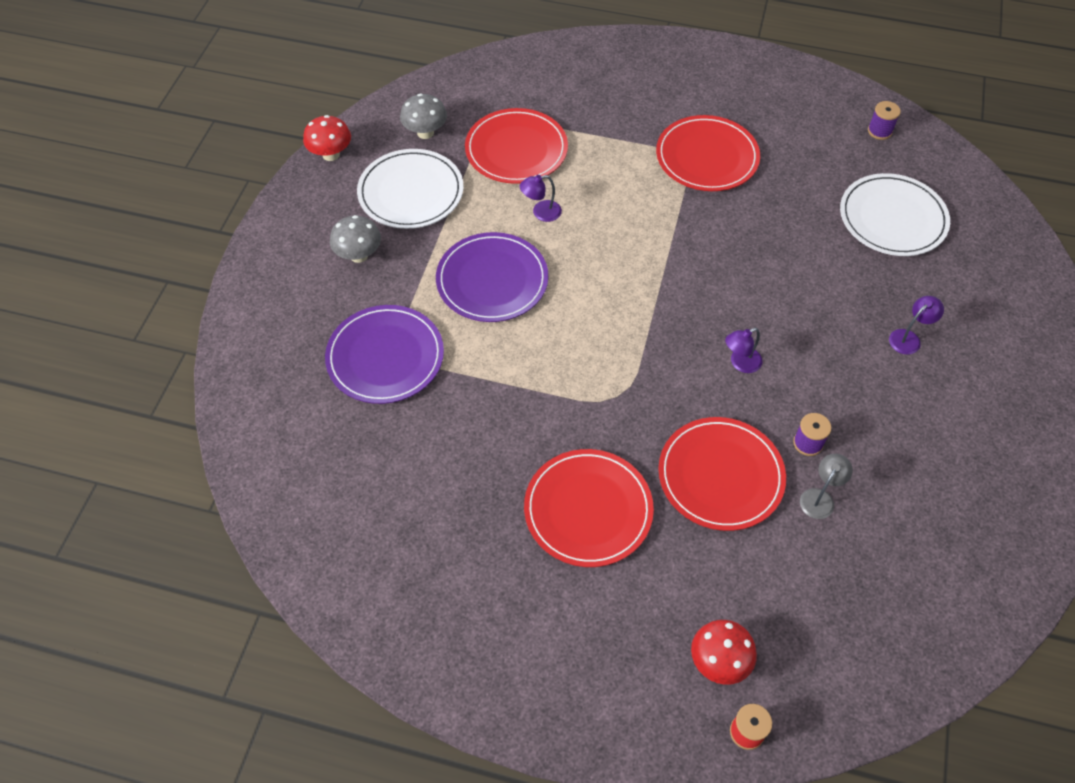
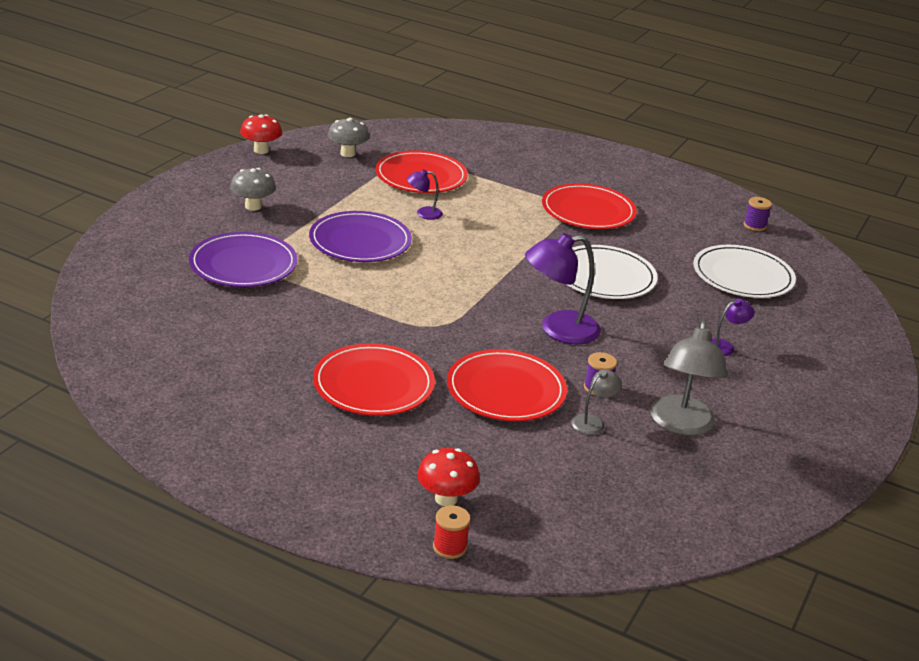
camera: 10 degrees right, 25 degrees down
(411, 192) = (317, 182): white plate -> white plate (604, 276)
(740, 363) = (558, 330): purple lamp -> purple lamp, size x1.99
(904, 474) = (681, 425): none -> grey lamp

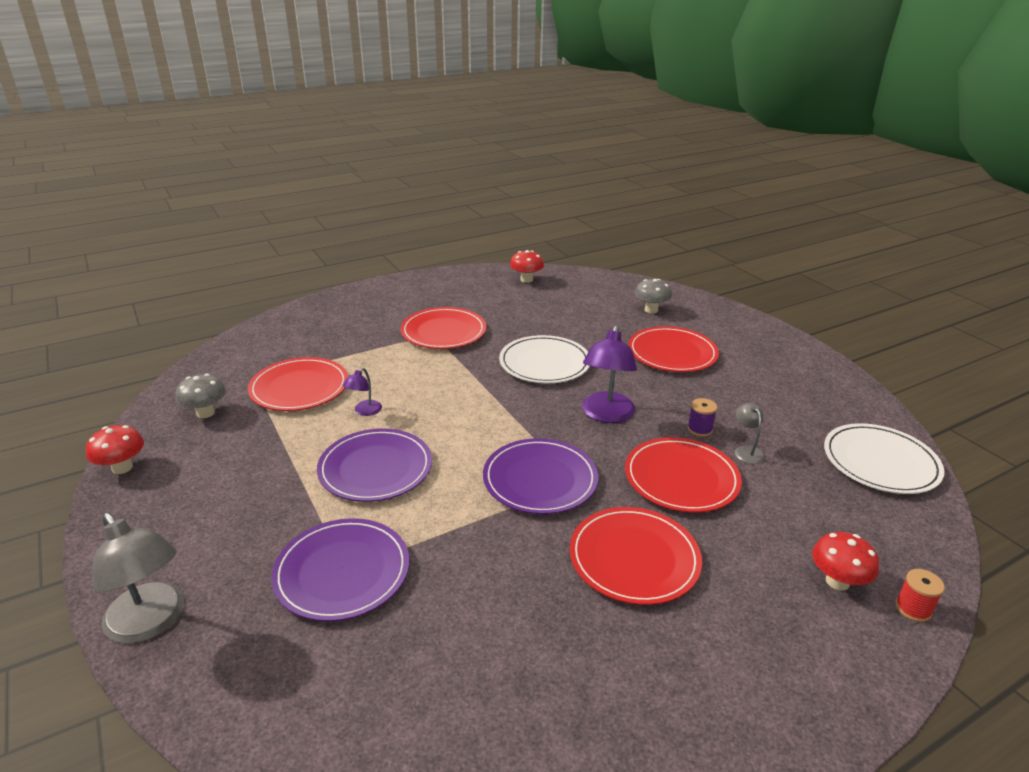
camera: 55 degrees left, 0 degrees up
(253, 206) = (231, 518): grey mushroom -> grey mushroom (651, 310)
(425, 317) = (540, 479): none -> purple plate
(681, 425) = (765, 412): grey lamp -> grey lamp (151, 623)
(724, 346) = (672, 353): purple lamp -> red plate
(743, 276) = (586, 310): white plate -> white plate (880, 462)
(754, 226) = (526, 280): purple spool -> red mushroom

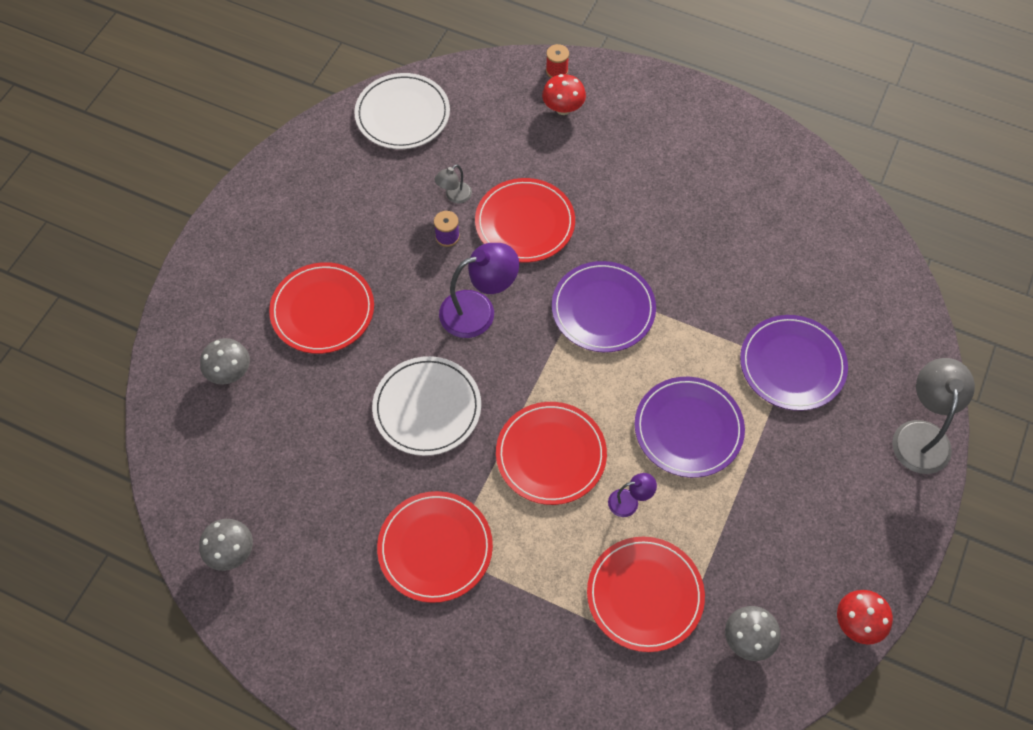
camera: 125 degrees left, 30 degrees up
(526, 280) = (231, 552): red mushroom -> grey mushroom
(634, 558) = (633, 214): red plate -> red plate (551, 455)

